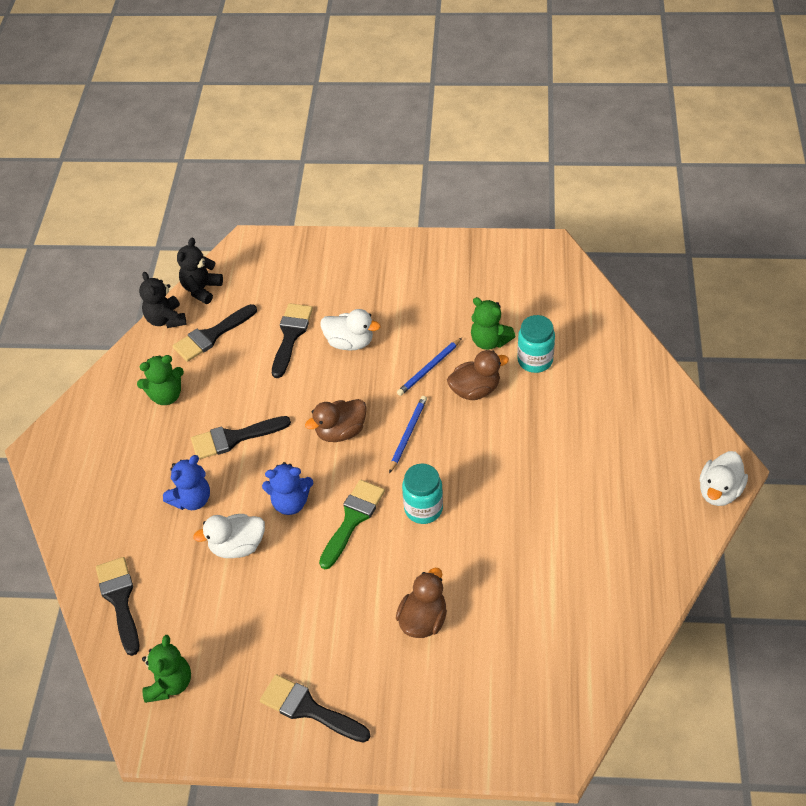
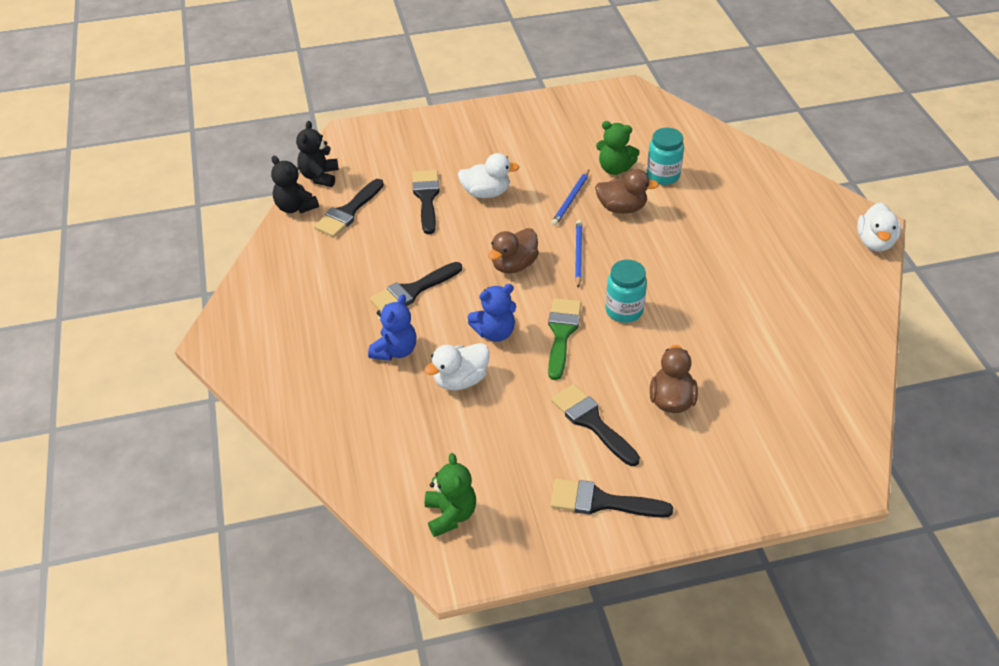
camera: 20 degrees left, 5 degrees down
(120, 600) = (362, 453): black brush -> black brush (591, 422)
(166, 395) = (326, 269): green teddy bear -> none
(475, 390) = (621, 208): brown duck -> brown duck turned 45 degrees clockwise

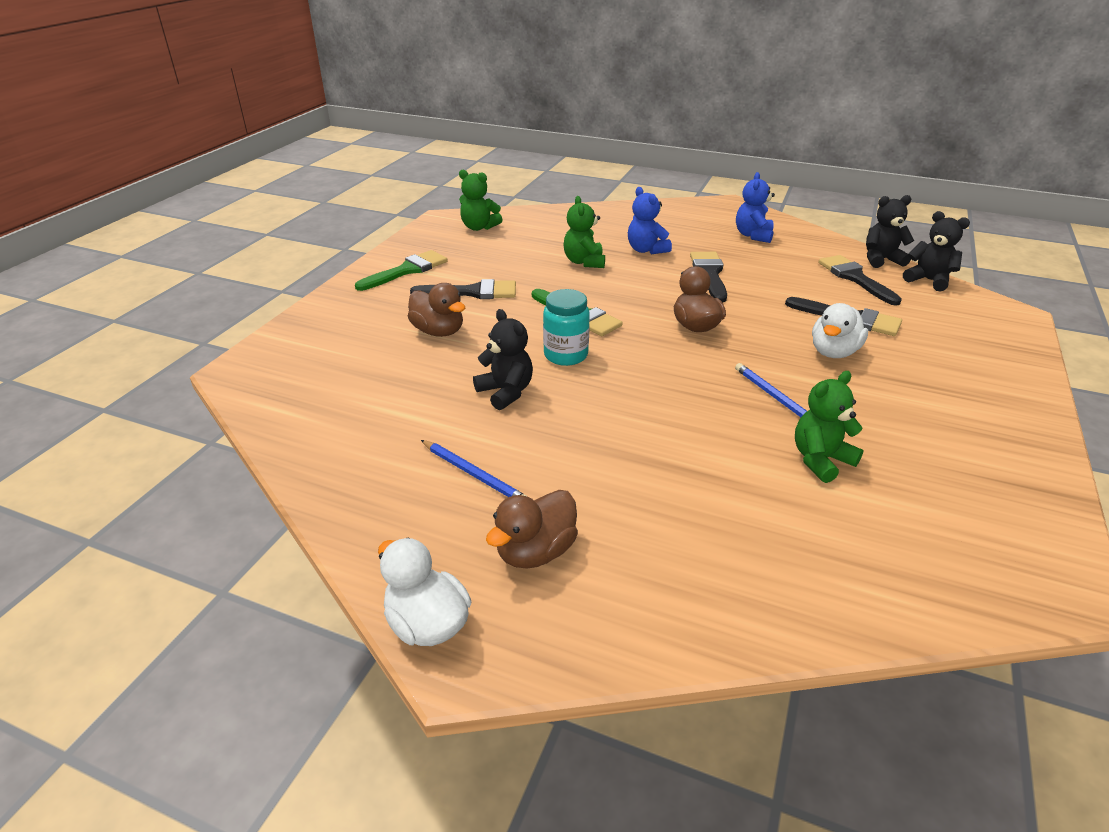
camera: 125 degrees right, 10 degrees down
(460, 380) = (584, 262): white duck -> green teddy bear
(495, 332) = (617, 289): blue teddy bear -> blue teddy bear (753, 235)
(578, 254) = (674, 364): blue pencil -> blue pencil (474, 474)
(601, 502) = (407, 270): black brush -> green brush
(621, 208) = (729, 426): brown duck -> brown duck (535, 552)
(663, 176) = (772, 494): turquoise jar -> none
(698, 315) = (506, 392): none -> black teddy bear

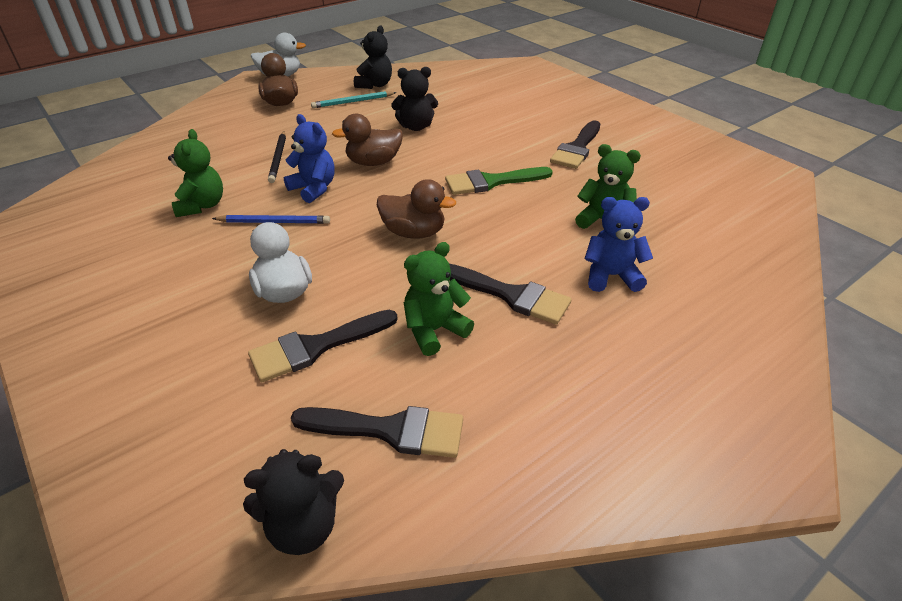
camera: 120 degrees right, 5 degrees up
(407, 270) = (643, 131): green brush -> none
(438, 331) = (520, 123): brown duck -> brown duck (373, 162)
(474, 474) = (353, 102): blue pencil -> turquoise pencil
(479, 227) = (740, 186): green teddy bear -> green teddy bear (434, 330)
(565, 355) = (436, 158): turquoise jar -> none
(680, 459) = (278, 158): none -> black pencil
(753, 235) = (605, 407): blue teddy bear -> blue teddy bear (314, 189)
(881, 260) = (412, 521): black teddy bear -> black teddy bear (375, 85)

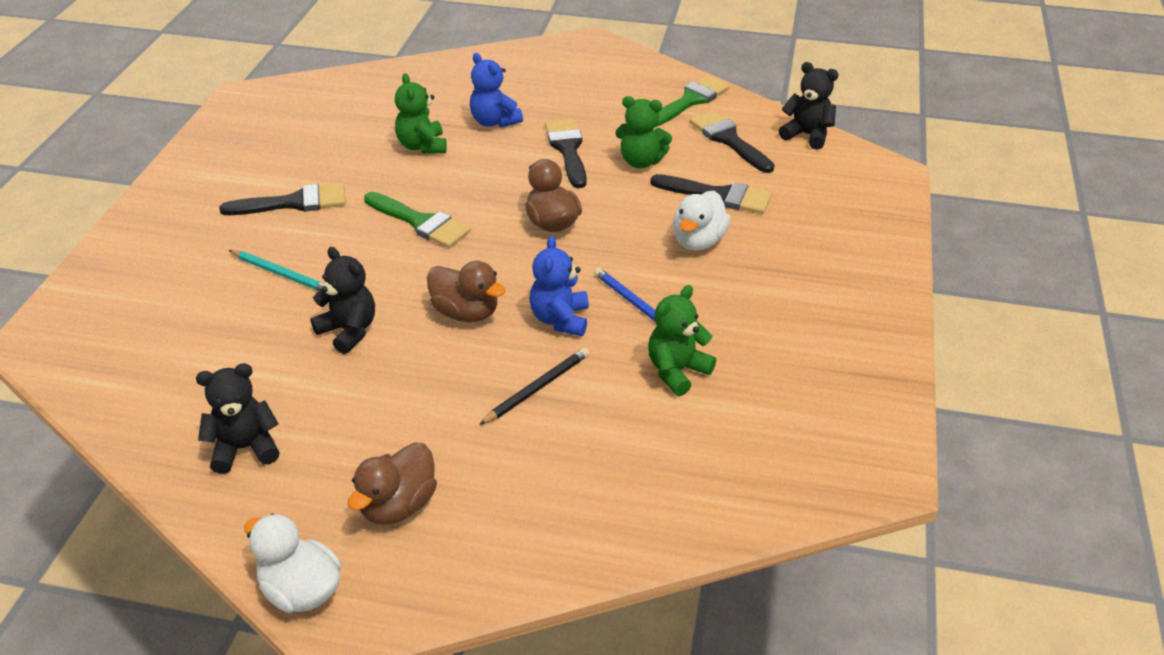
camera: 130 degrees left, 0 degrees up
(353, 102) = (326, 431): turquoise pencil -> turquoise pencil (282, 274)
(511, 461) = (690, 101): none -> green brush

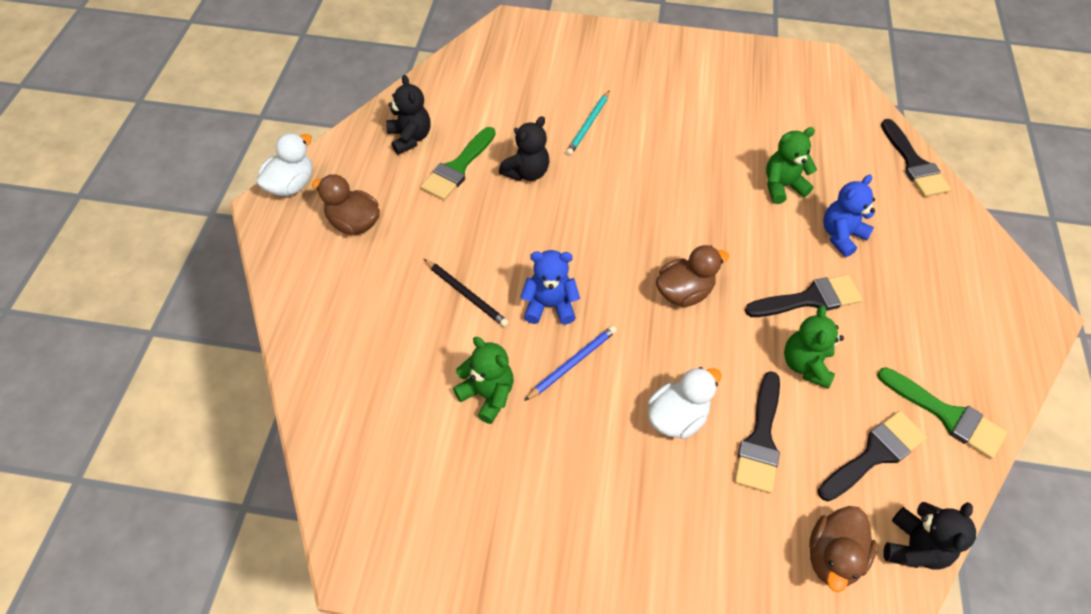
camera: 85 degrees right, 15 degrees up
(294, 203) = (678, 117): black brush -> black brush (914, 164)
(421, 222) = (667, 198): green brush -> green brush (457, 168)
(466, 312) = (553, 240): brown duck -> brown duck (832, 556)
(698, 241) = (677, 417): white duck -> white duck turned 120 degrees clockwise

